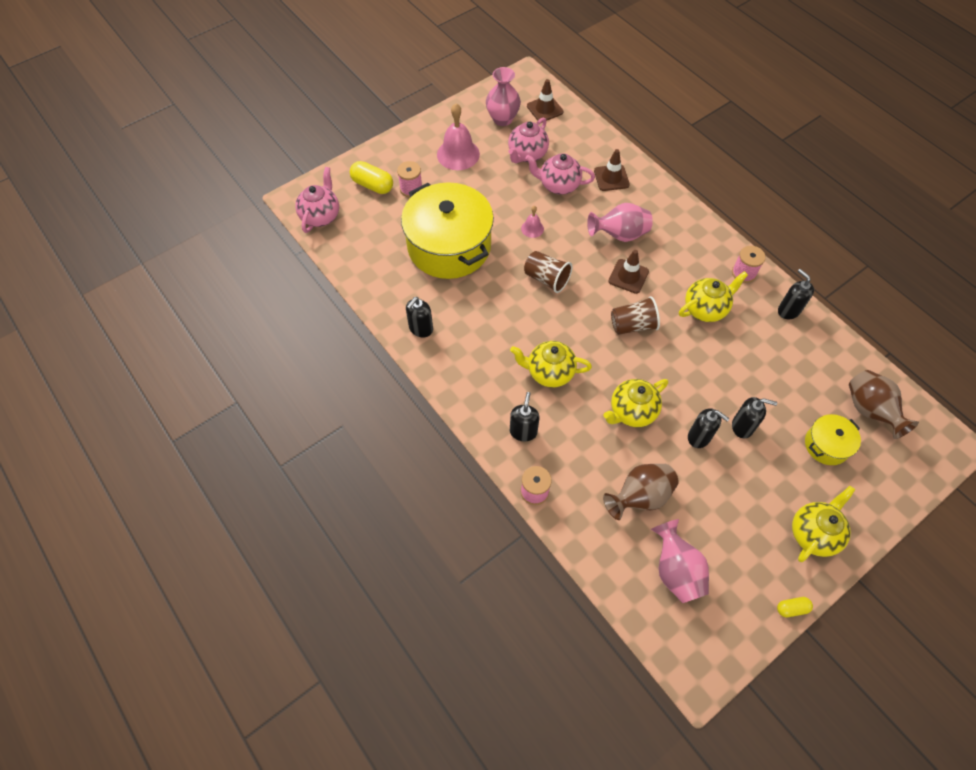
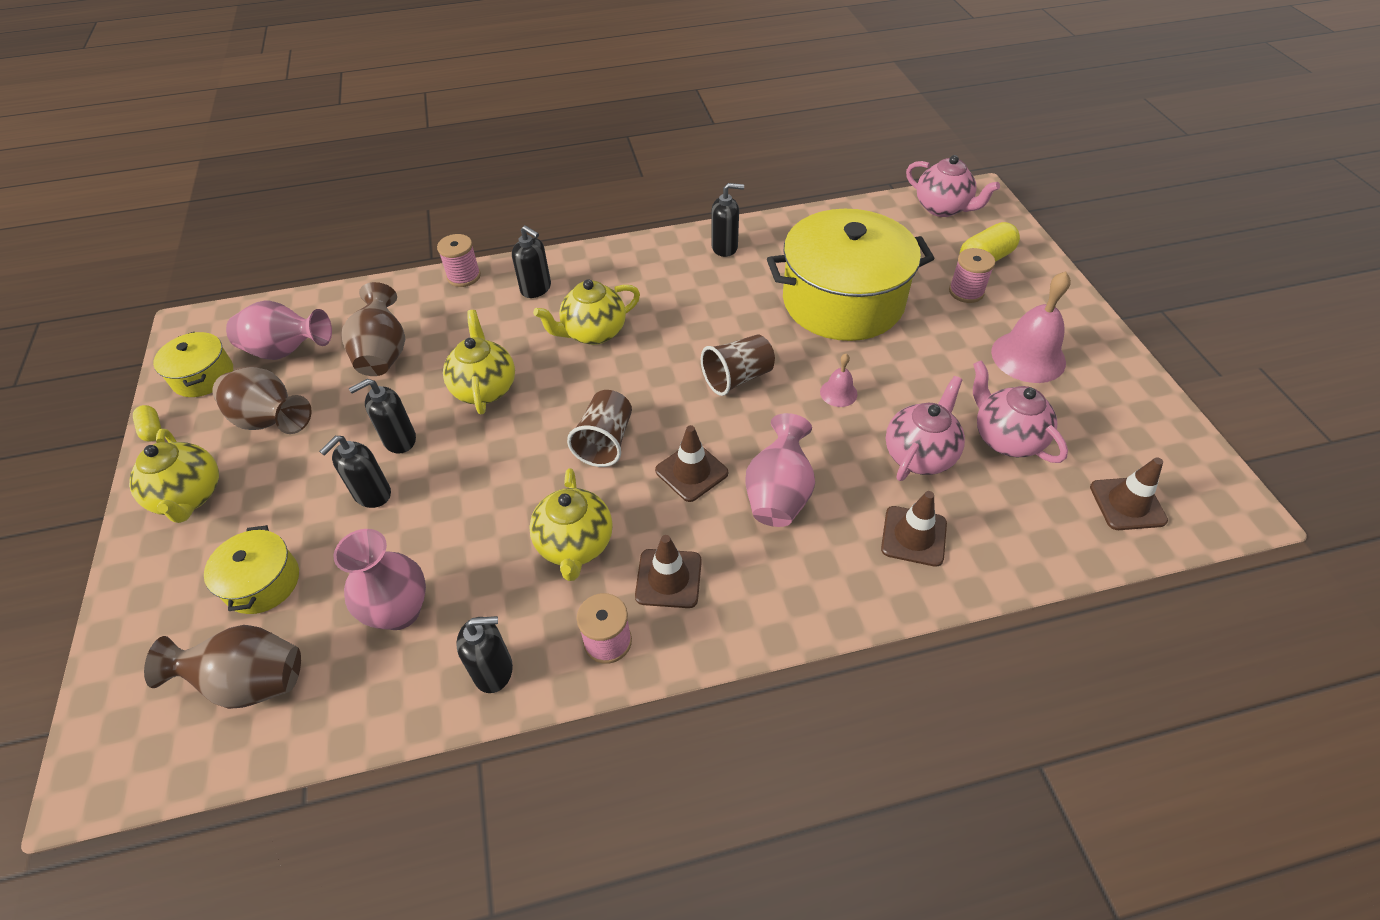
camera: 115 degrees right, 10 degrees down
(421, 329) = (725, 247): black soap dispenser -> black soap dispenser turned 120 degrees clockwise
(502, 119) = (1106, 434): pink vase -> pink vase (399, 611)
(549, 372) = (593, 333): yellow teapot -> yellow teapot turned 150 degrees counterclockwise
(696, 262) = (668, 578): none -> brown traffic cone
(732, 615) = (203, 376): none -> yellow pot
(735, 530) = (271, 421): none -> brown vase
(791, 608) = (152, 430): yellow capsule -> yellow capsule turned 45 degrees counterclockwise

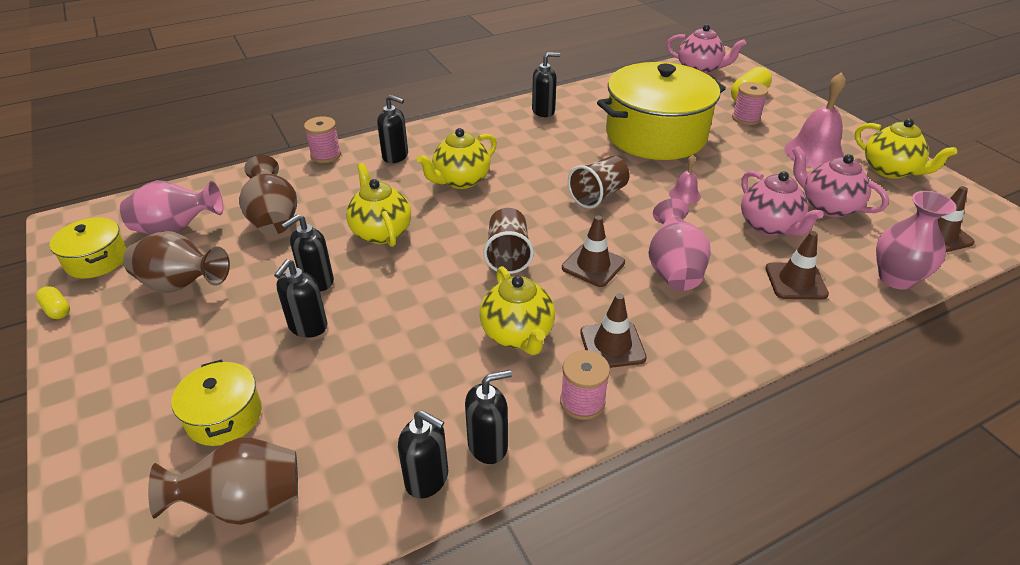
camera: 15 degrees left, 10 degrees down
(190, 497) = (118, 358): yellow teapot -> yellow teapot (890, 170)
(399, 611) = (375, 415): pink vase -> pink vase (896, 278)
(422, 694) = (427, 479): none -> black soap dispenser
(919, 454) = (769, 226): pink teapot -> pink teapot turned 135 degrees clockwise

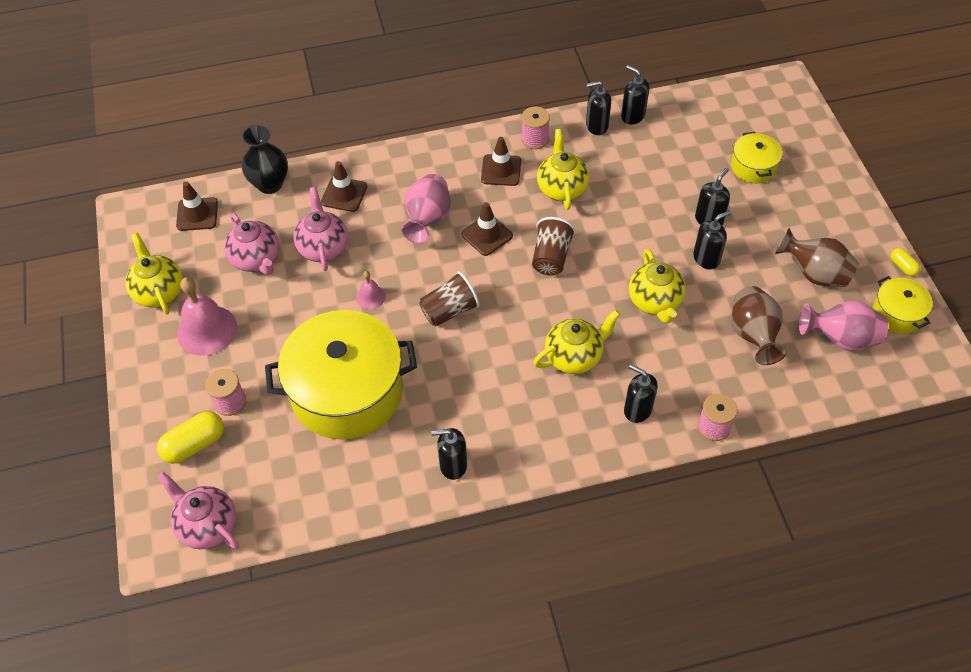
camera: 165 degrees left, 15 degrees up
(245, 503) = (730, 120): brown vase -> none
(896, 278) = (270, 184): pink vase -> black vase

